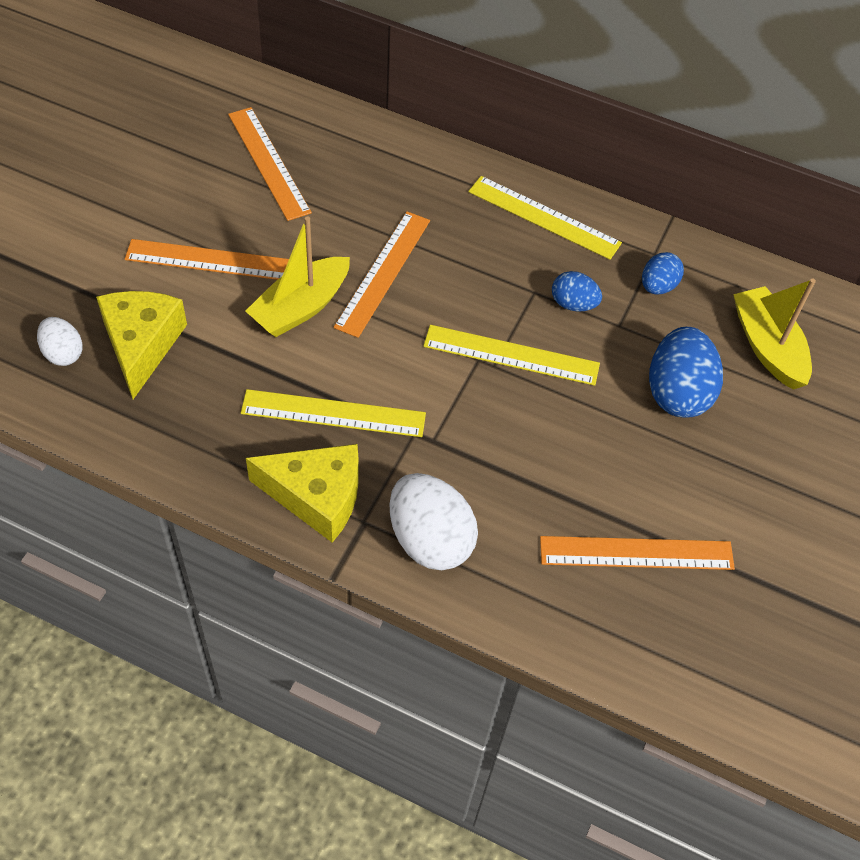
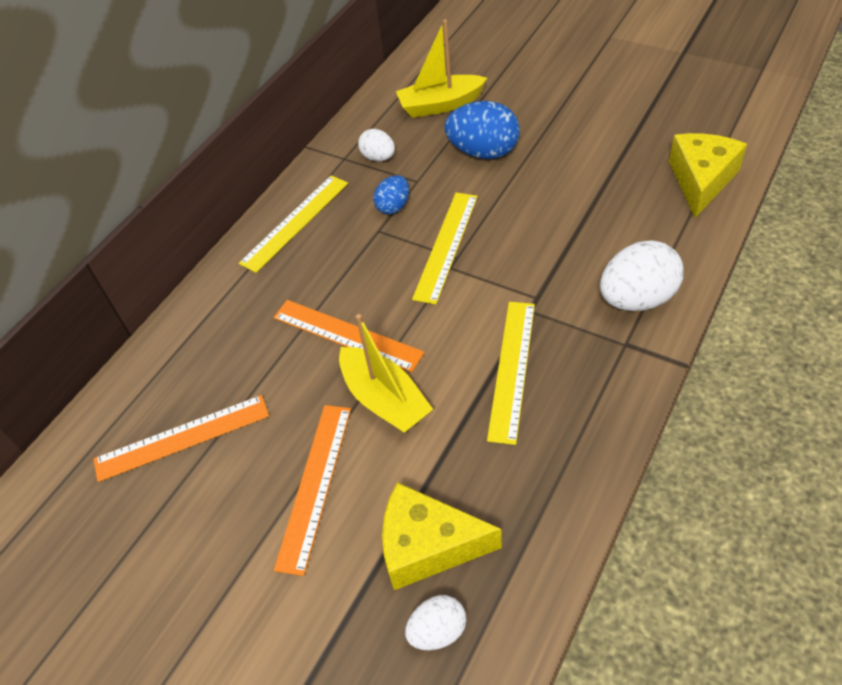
camera: 75 degrees left, 5 degrees down
(316, 497) = (604, 379): yellow cheese -> yellow cheese (701, 180)
(636, 553) = (630, 180): orange ruler -> none
(658, 286) = (378, 158): blue egg -> white egg

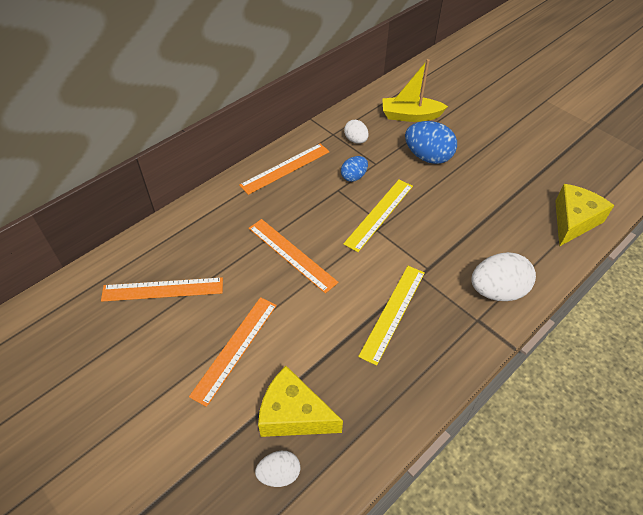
camera: 10 degrees right, 0 degrees up
(295, 222) = (285, 168): yellow ruler -> orange ruler
(385, 400) = (300, 306): yellow boat -> none

